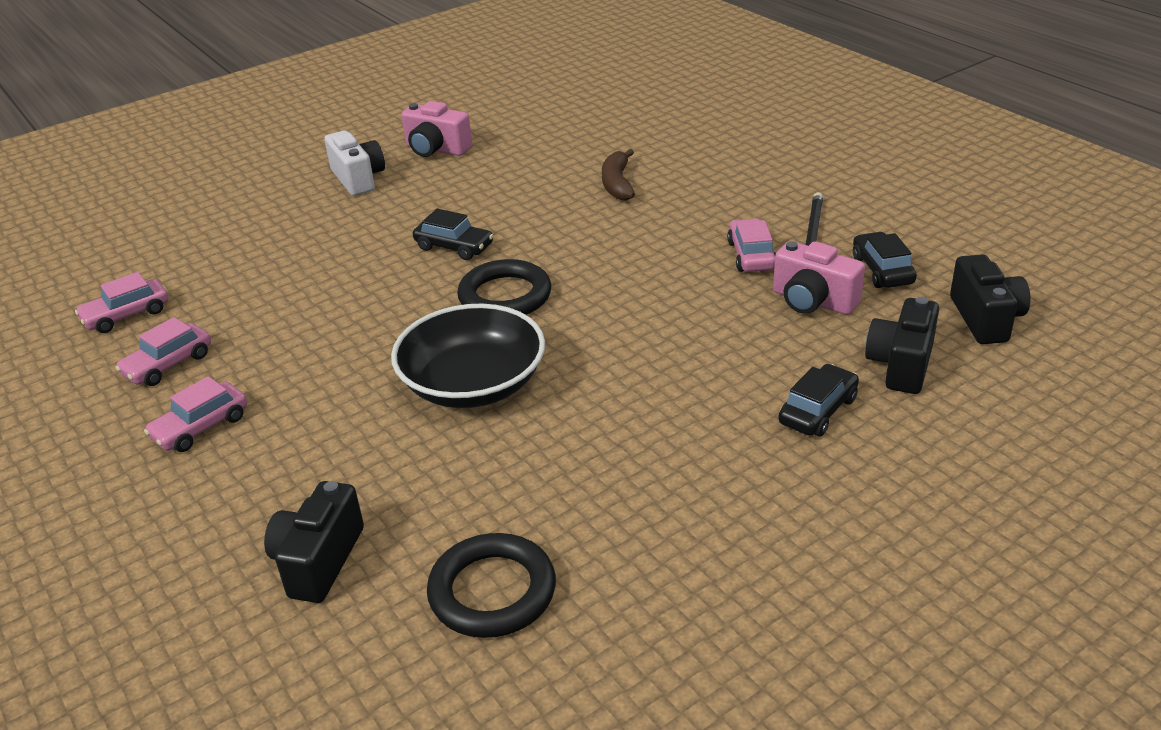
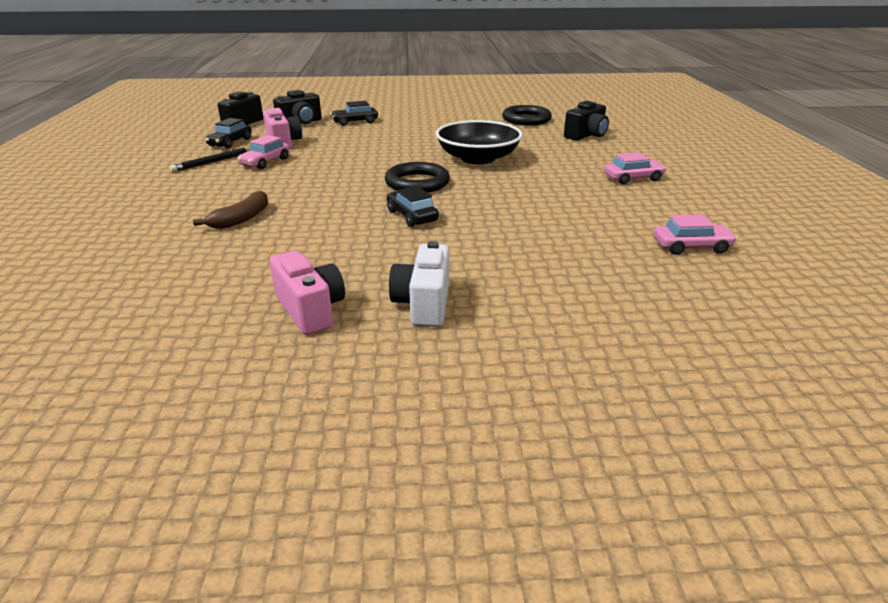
camera: 150 degrees left, 5 degrees down
(168, 364) = (653, 208): pink car -> none

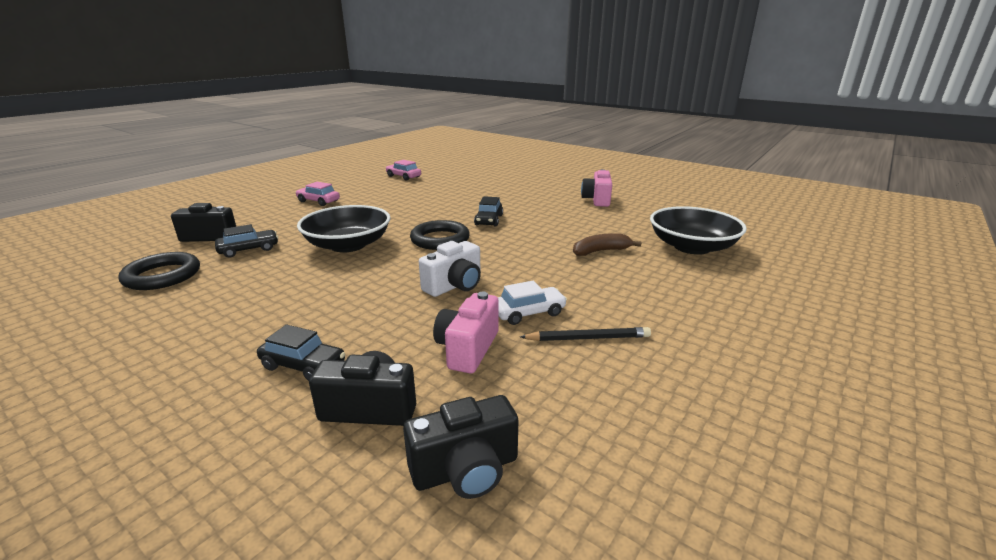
camera: 140 degrees left, 5 degrees down
(126, 257) = (692, 247): none -> black bowl
(230, 142) = (538, 385): black car -> black car (249, 249)
(265, 162) = (528, 313): pink car -> white car
(423, 304) = (547, 190): white camera -> white camera (455, 285)

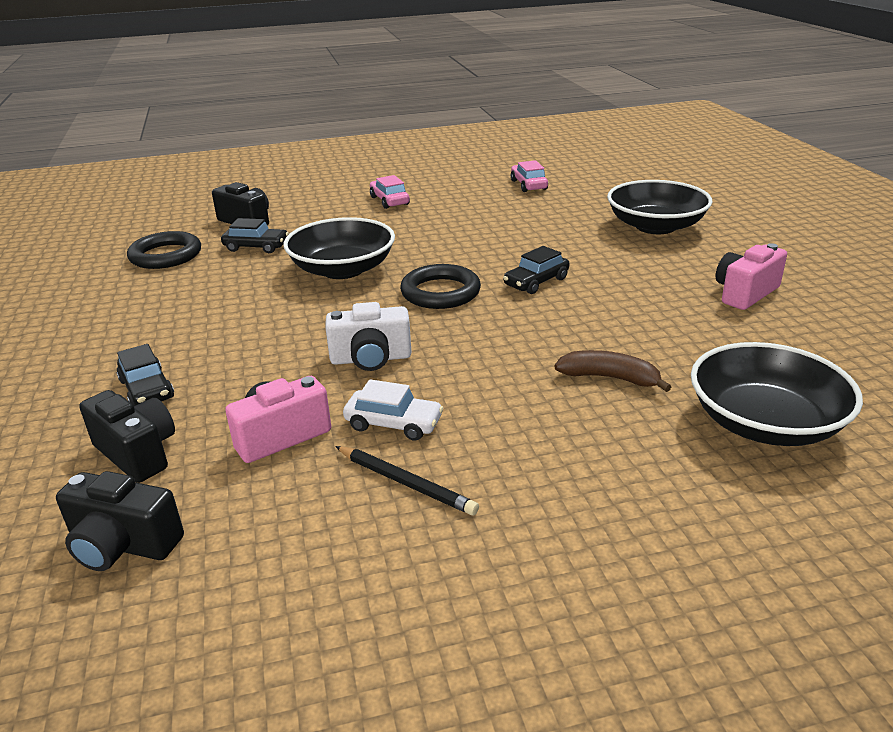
camera: 40 degrees right, 5 degrees up
(508, 182) = (655, 226): none -> black bowl

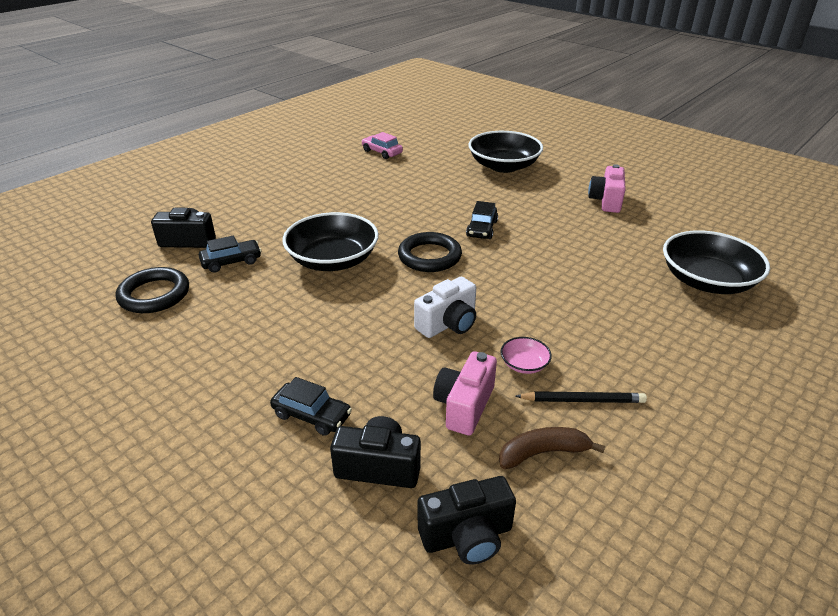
camera: 35 degrees left, 5 degrees up
(389, 201) = (292, 190): pink car -> none
(393, 423) = (524, 364): white car -> pink bowl
(610, 378) = (604, 282): brown banana -> brown banana (543, 453)

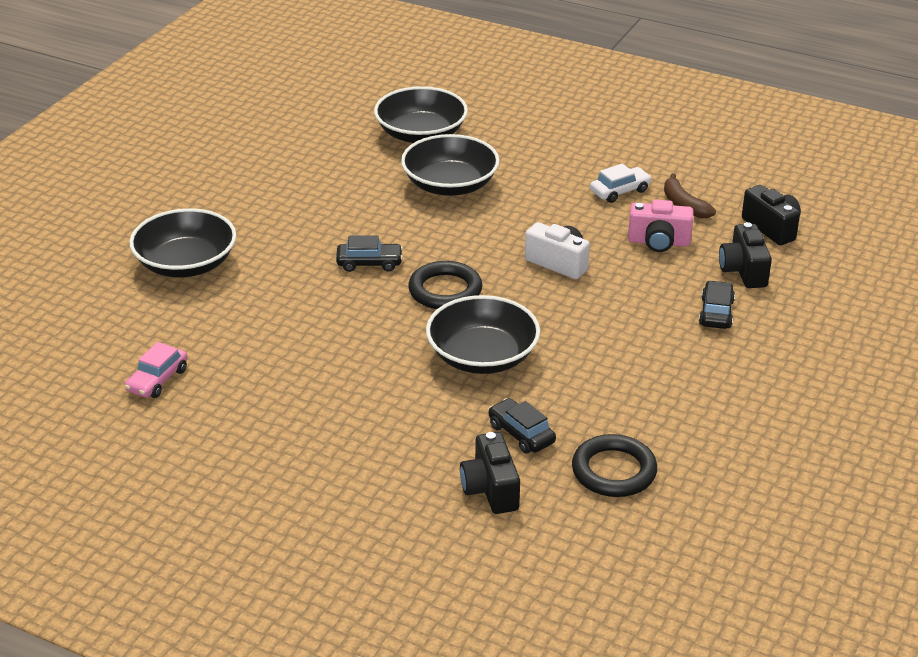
camera: 105 degrees left, 0 degrees up
(524, 364) = (592, 219): pink bowl -> none
(583, 400) = (620, 191): black pencil -> white car
(604, 283) = (450, 185): none -> black bowl
(606, 201) = (271, 186): pink camera -> none

